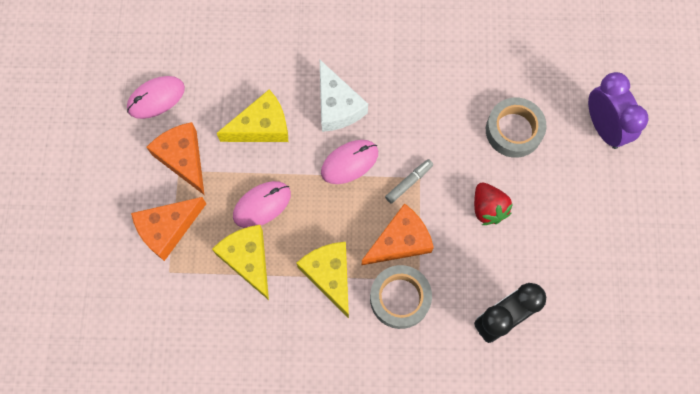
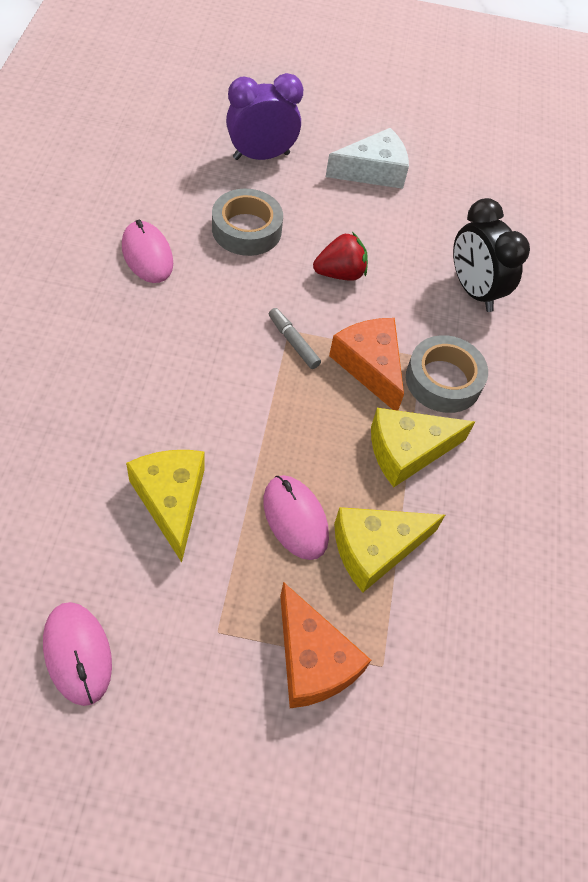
camera: 90 degrees left, 15 degrees down
(183, 158) = (198, 622): orange cheese -> none
(337, 106) = (164, 400): white cheese -> white cheese (373, 171)
(349, 162) = (252, 401): pink mouse -> pink mouse (147, 255)

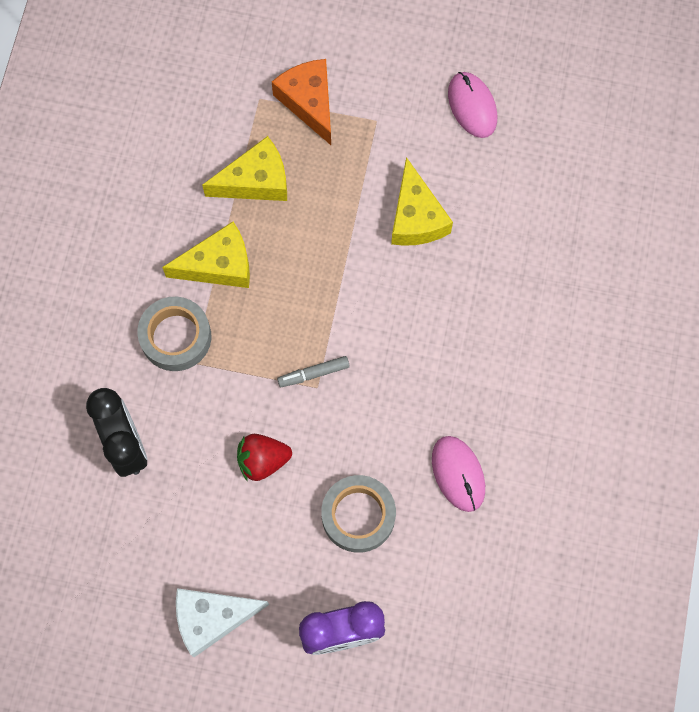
camera: 170 degrees left, 15 degrees up
(293, 342) = (313, 373): grey marker -> grey marker turned 105 degrees clockwise
(295, 518) = (317, 204): pink mouse -> none
(370, 366) = (243, 350): orange cheese -> none

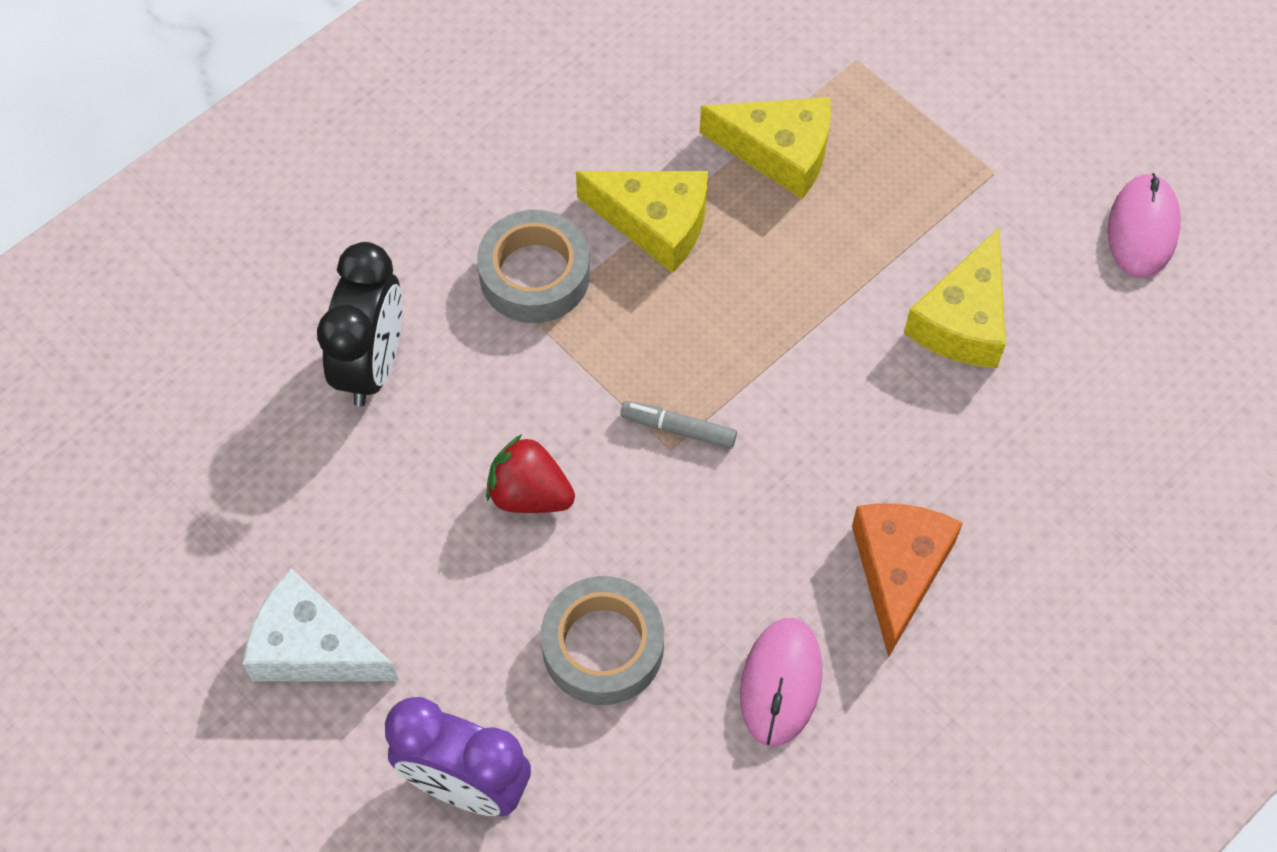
camera: 35 degrees right, 10 degrees down
(309, 102) = (919, 100): orange cheese -> orange cheese (899, 571)

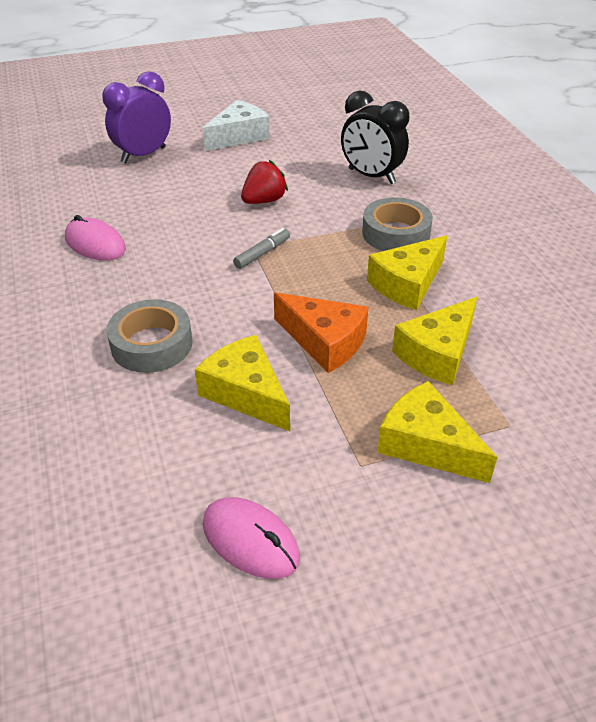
camera: 115 degrees right, 20 degrees down
(603, 646) = (167, 200): grey tape -> grey tape (151, 344)
(899, 571) = (110, 302): orange cheese -> orange cheese (324, 342)
(931, 124) = (426, 445): none -> yellow cheese

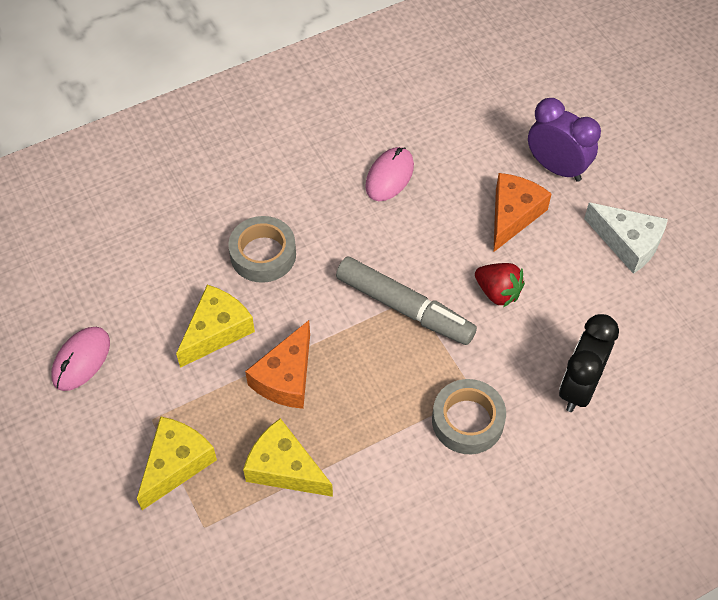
camera: 80 degrees right, 15 degrees up
(183, 182) = (513, 215): none -> orange cheese
(262, 253) = (404, 308): grey marker -> grey marker, size x2.19
(407, 284) = (381, 437): yellow cheese -> none

